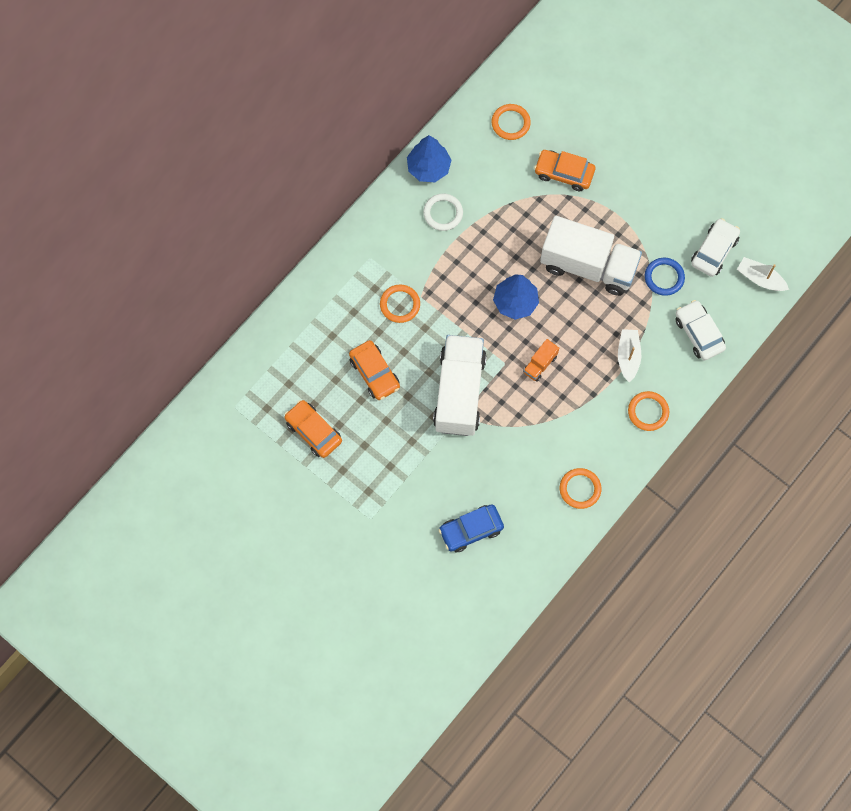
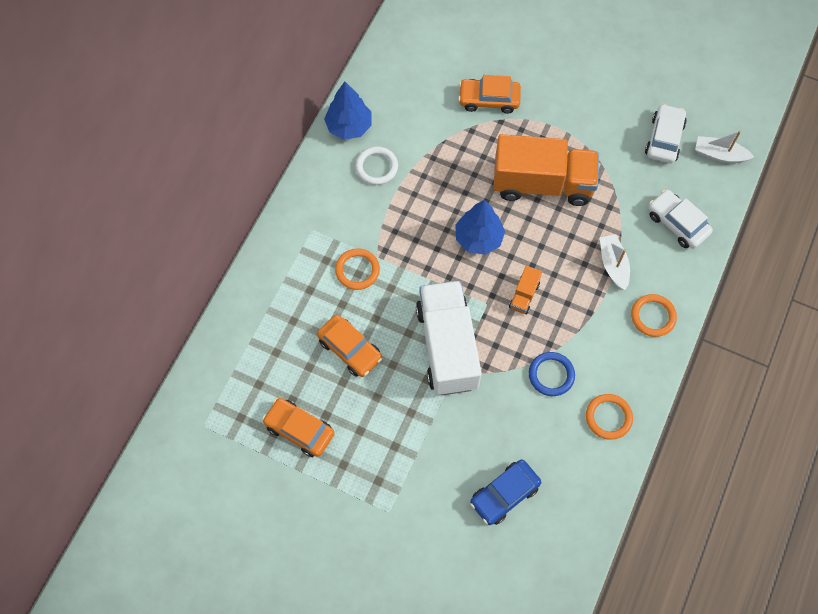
camera: 15 degrees left, 5 degrees down
(510, 123) = (420, 64): orange ring -> none
(588, 266) = (542, 183): white truck -> orange truck
(664, 277) = (623, 177): blue ring -> blue ring (551, 375)

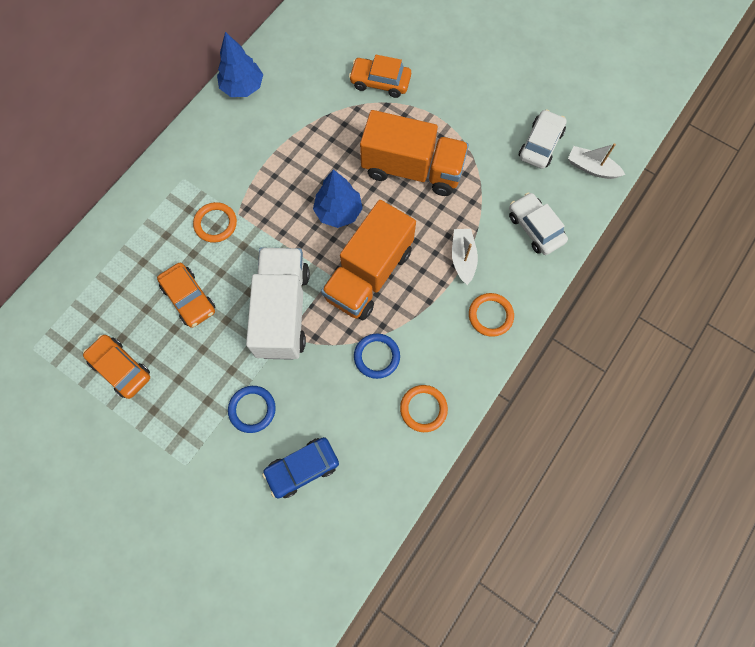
camera: 10 degrees right, 5 degrees up
(376, 167) = (258, 129): white ring -> none
(441, 447) = (252, 409): none -> blue ring
(524, 295) = (369, 274): orange truck -> orange truck, size x2.43

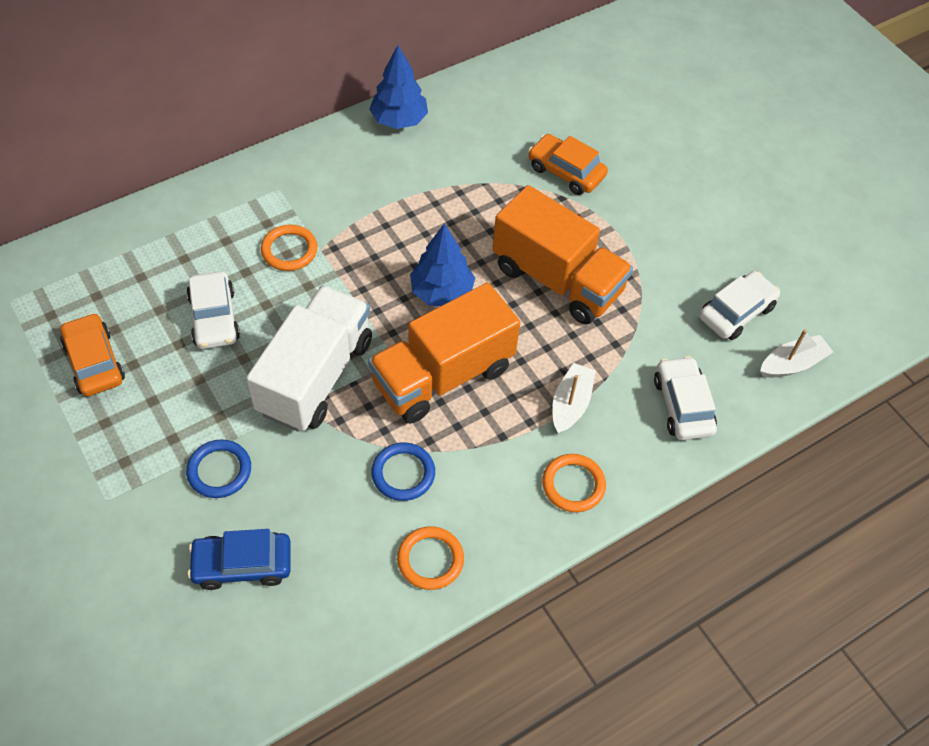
camera: 20 degrees right, 15 degrees down
(189, 298) = (214, 318): orange car -> white car
(591, 168) = (792, 364): white boat -> white boat turned 105 degrees clockwise

